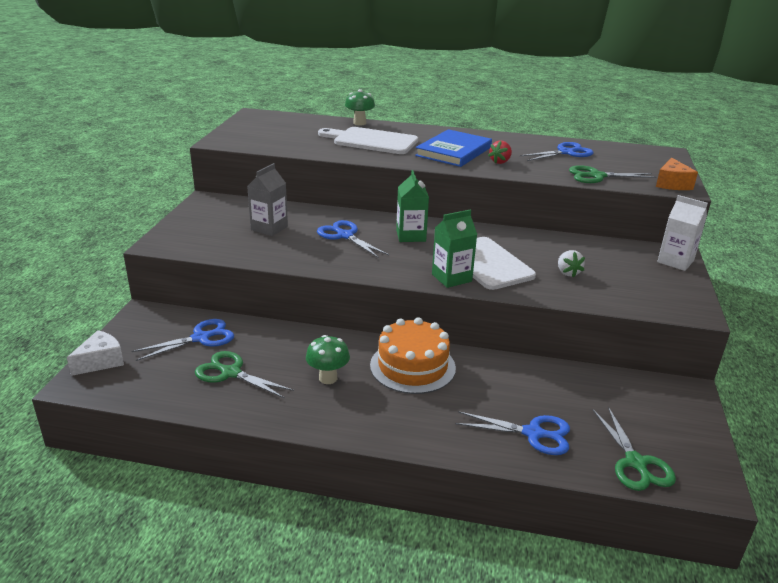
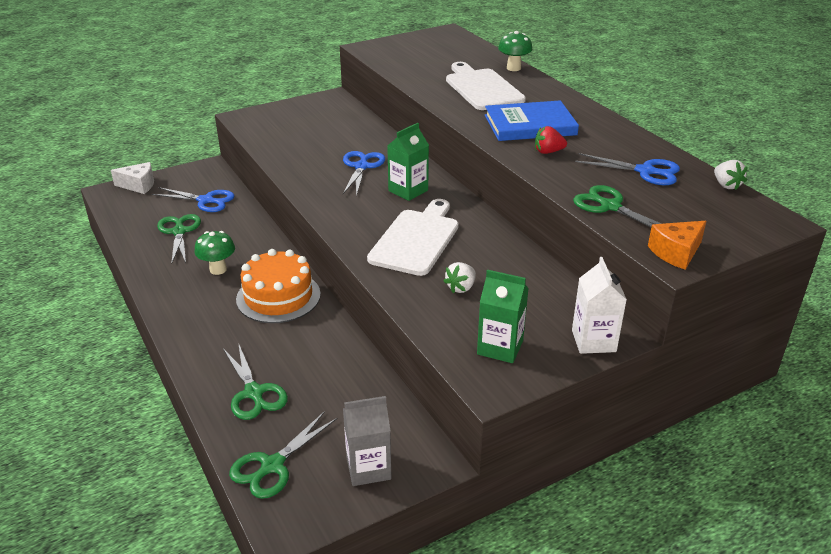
camera: 50 degrees right, 5 degrees up
(269, 228) = (326, 136): grey carton -> grey carton (368, 468)
(451, 278) = (361, 238): green carton -> green carton (500, 347)
(533, 433) = (254, 393): blue scissors -> green scissors
(611, 145) = (726, 185): none -> white strawberry

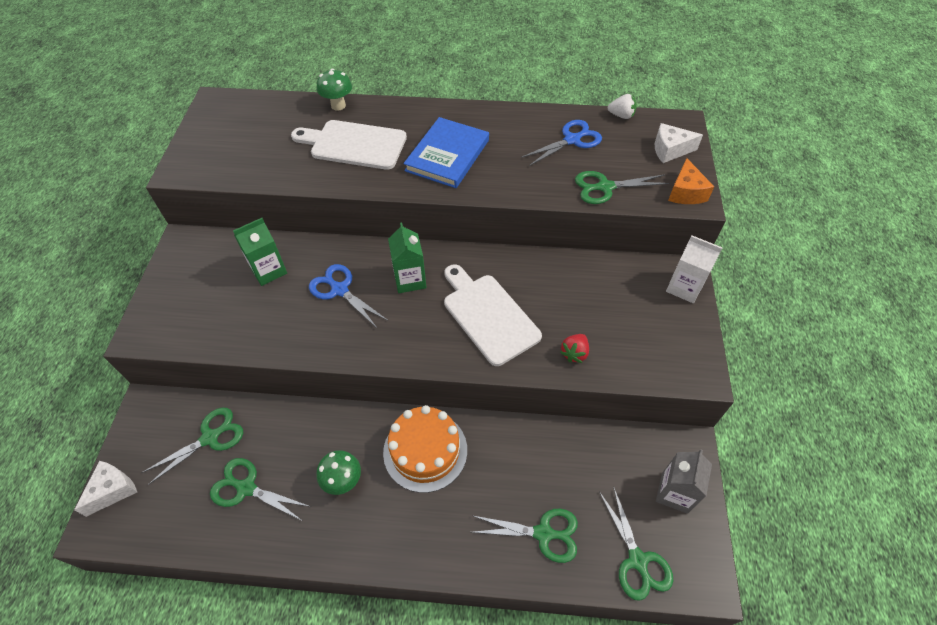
camera: 55 degrees left, 20 degrees up
(205, 200) = (210, 438): blue scissors -> green scissors
(461, 288) = (574, 324): white strawberry -> none
(500, 347) = (660, 343): green carton -> green carton (268, 270)
(548, 152) = (499, 171): red strawberry -> red strawberry (574, 353)
(724, 226) = (670, 150): none -> white cheese

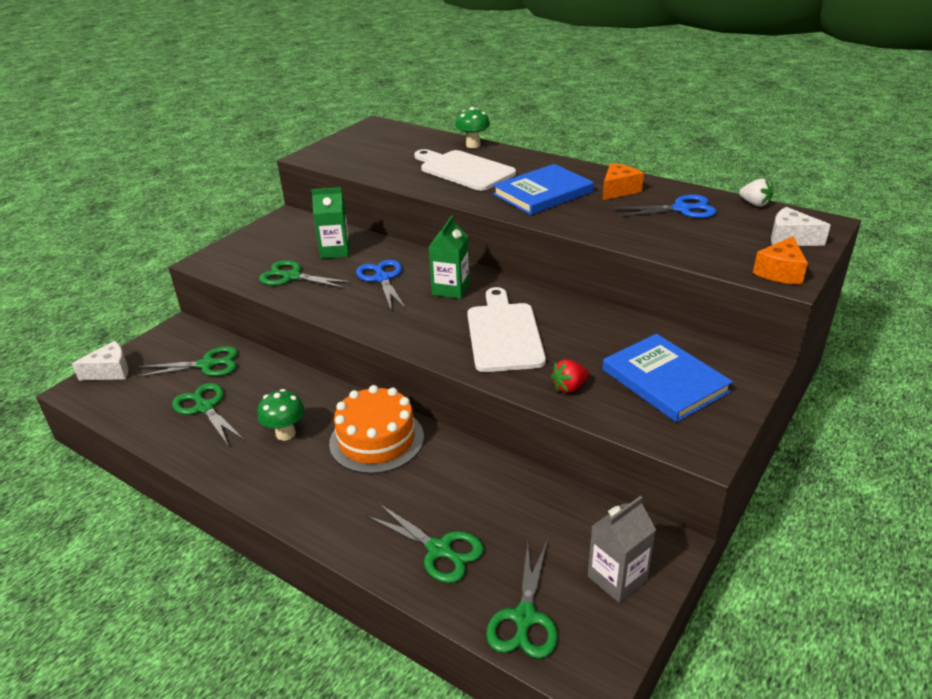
camera: 30 degrees right, 20 degrees down
(508, 131) = (618, 190): none -> orange cheese
(605, 187) = (687, 248): green scissors -> green scissors (292, 276)
(636, 316) = (664, 381): none -> blue book
(684, 287) = (744, 376): white carton -> none

